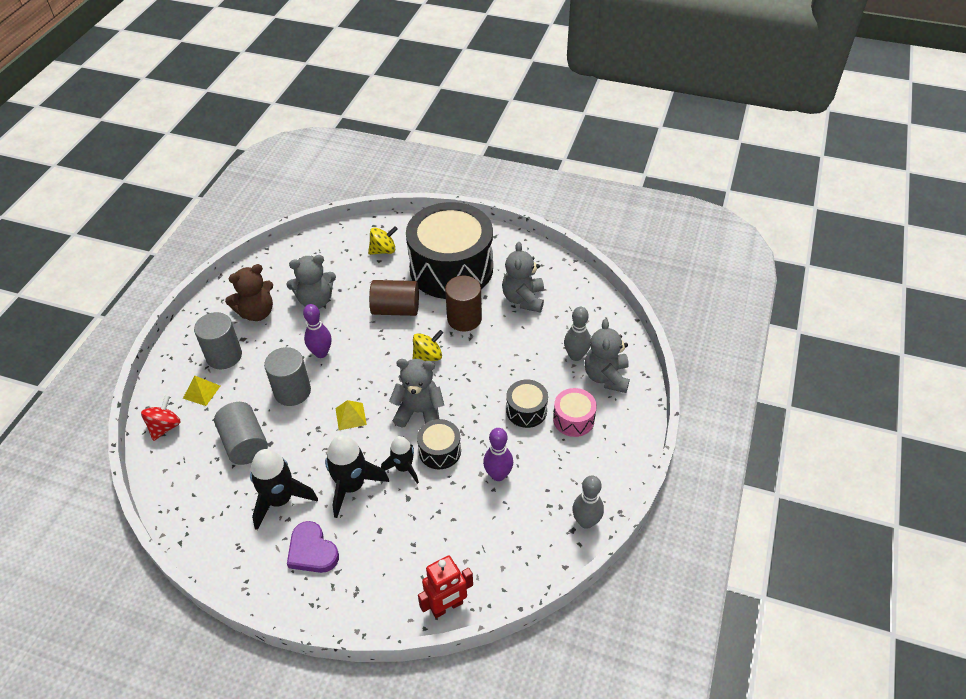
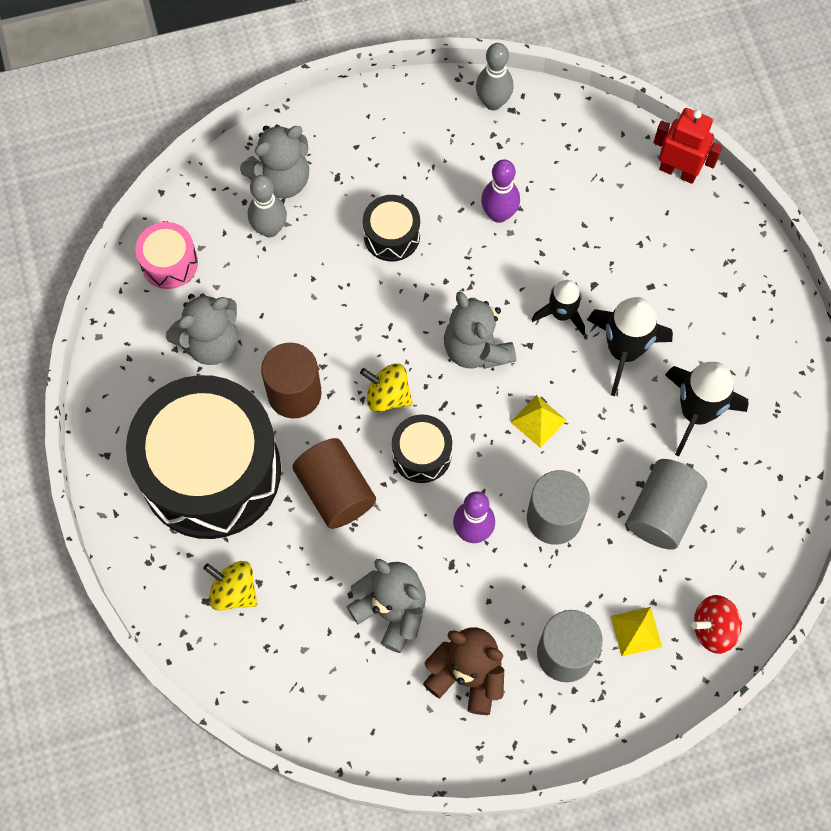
camera: 125 degrees left, 20 degrees up
(312, 551) = (723, 334): purple heart -> none
(440, 451) = (512, 291): black drum -> black drum (421, 454)
(573, 419) = (369, 181): pink drum -> pink drum (169, 263)

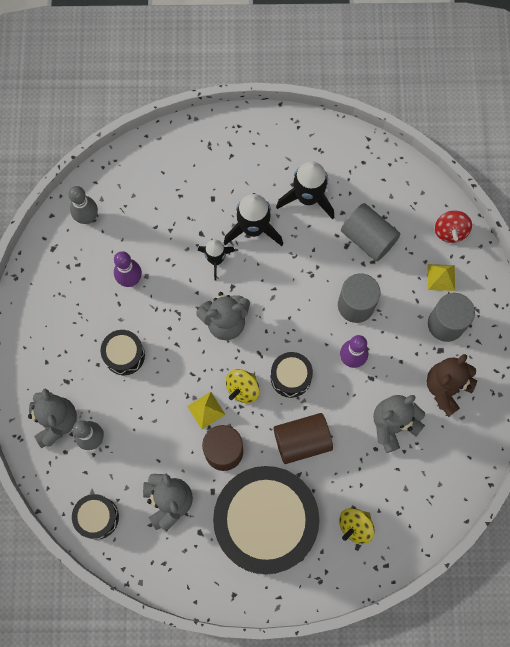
camera: 75 degrees left, 5 degrees up
(169, 263) = (97, 517): pink drum -> black drum
(493, 102) = (43, 259): grey bowling pin -> grey bowling pin (87, 217)
(538, 421) = (287, 296): yellow pyramid -> yellow pyramid (206, 410)
(678, 171) = (135, 156): red robot -> none

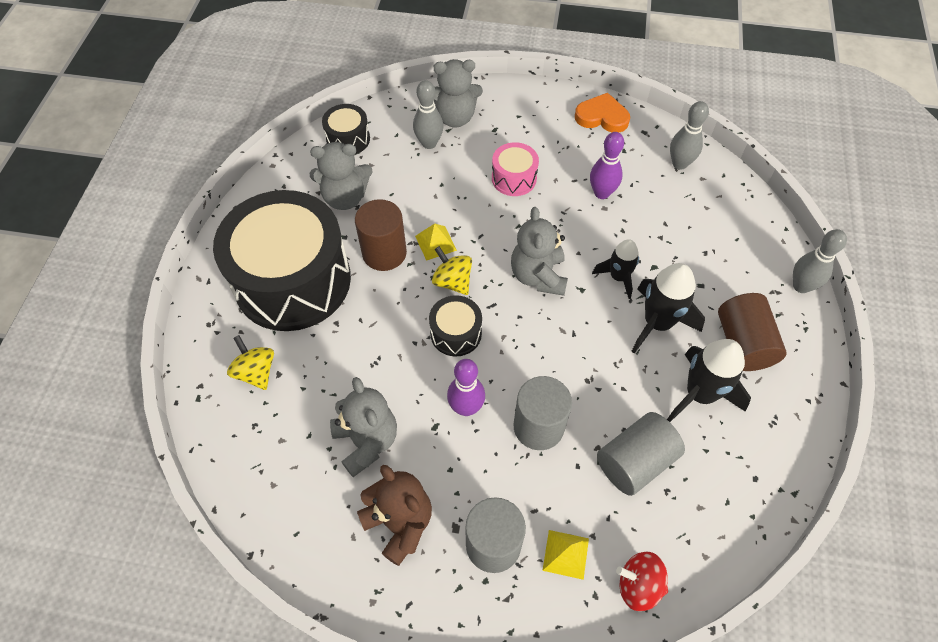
camera: 100 degrees right, 15 degrees down
(38, 286) = (602, 117): none -> orange heart
(124, 355) = (514, 178): black drum -> pink drum
(201, 127) = (801, 286): none -> grey bowling pin
(302, 441) = (374, 332): brown cylinder -> brown cylinder (743, 343)

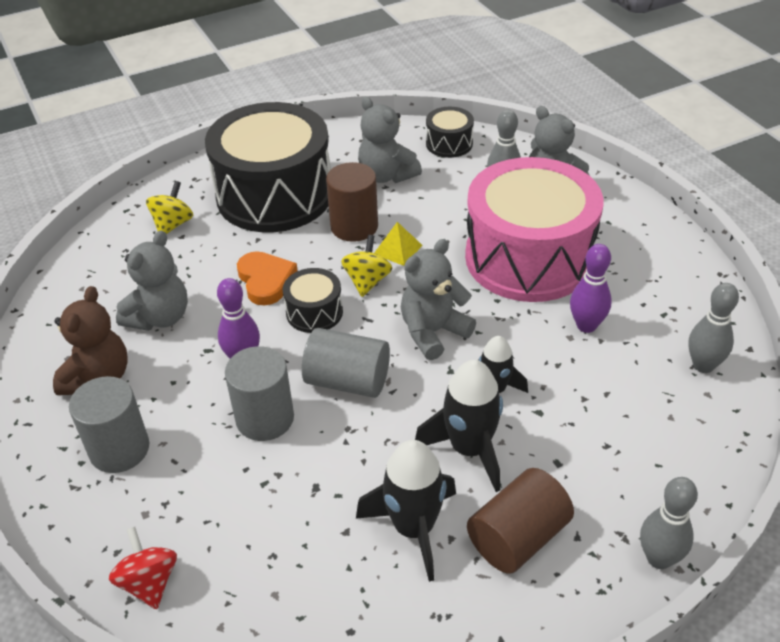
camera: 55 degrees right, 15 degrees down
(514, 178) = (528, 258): pink drum -> pink drum, size x2.35
(566, 554) = (145, 507): yellow pyramid -> none
(602, 117) = (686, 276): orange heart -> orange heart (266, 280)
(635, 461) = (285, 512): grey cylinder -> grey cylinder (348, 381)

